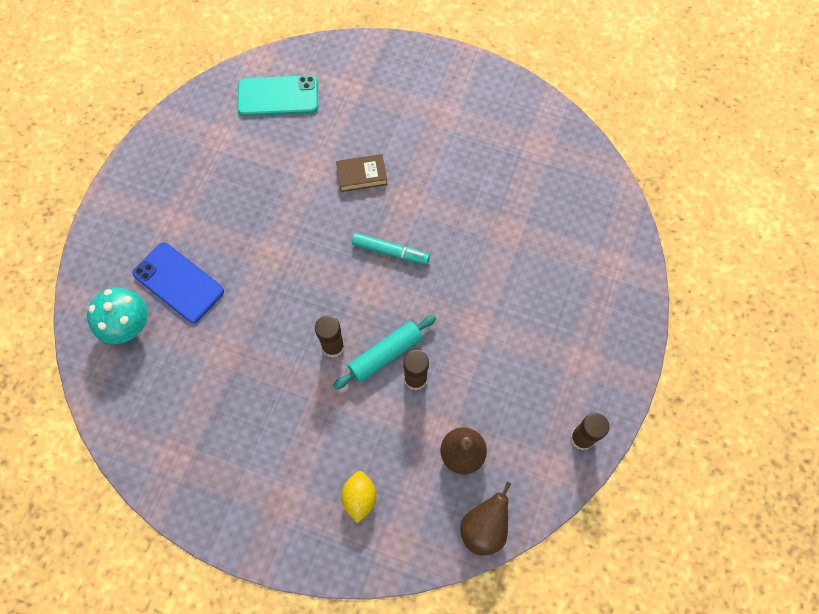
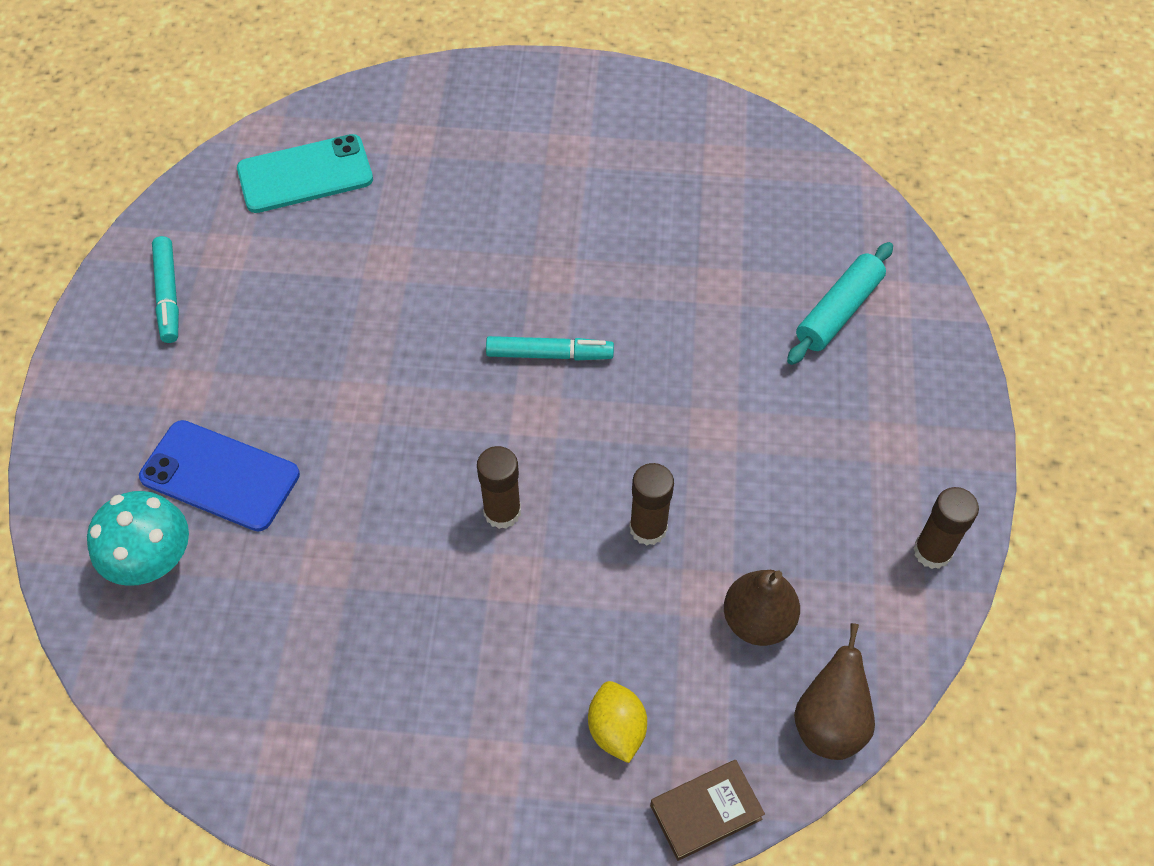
camera: 15 degrees left, 10 degrees down
(178, 159) = (168, 295): none -> turquoise marker
(361, 175) = (471, 257): brown book -> brown book (706, 812)
(385, 354) = (589, 504): turquoise rolling pin -> turquoise rolling pin (838, 311)

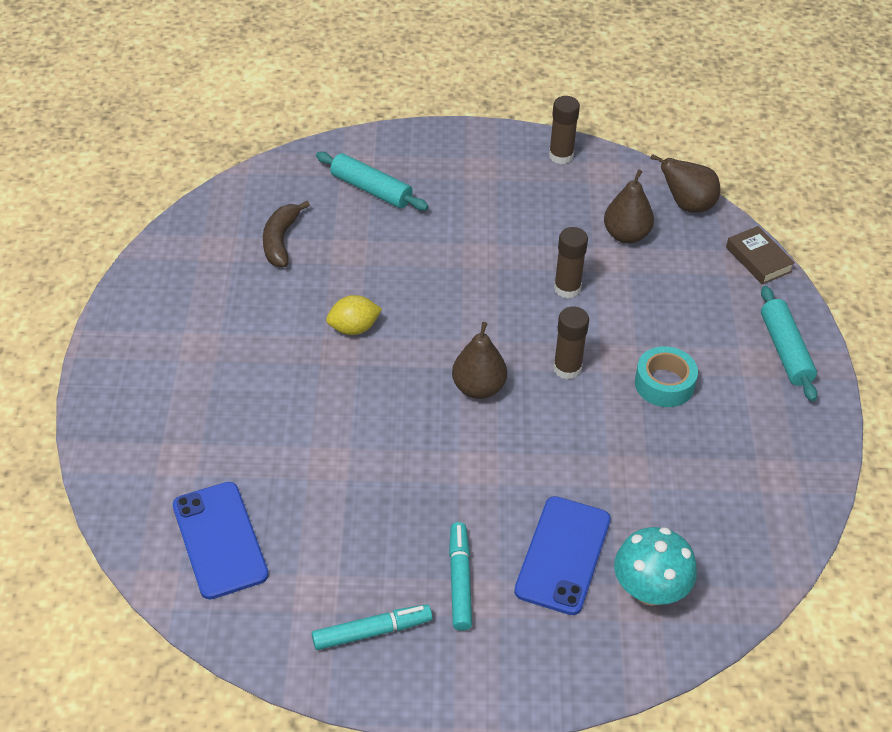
camera: 95 degrees left, 10 degrees down
(305, 174) = (220, 540): turquoise phone -> blue phone
(463, 628) = (664, 384): none -> turquoise tape
(479, 410) = (478, 388): none -> brown pear
(511, 810) = (785, 350): none -> turquoise rolling pin
(549, 354) = (421, 348): turquoise marker -> turquoise marker (460, 580)
(616, 729) = (717, 301): yellow lemon -> yellow lemon (354, 328)
(738, 218) = (280, 241): none -> brown banana

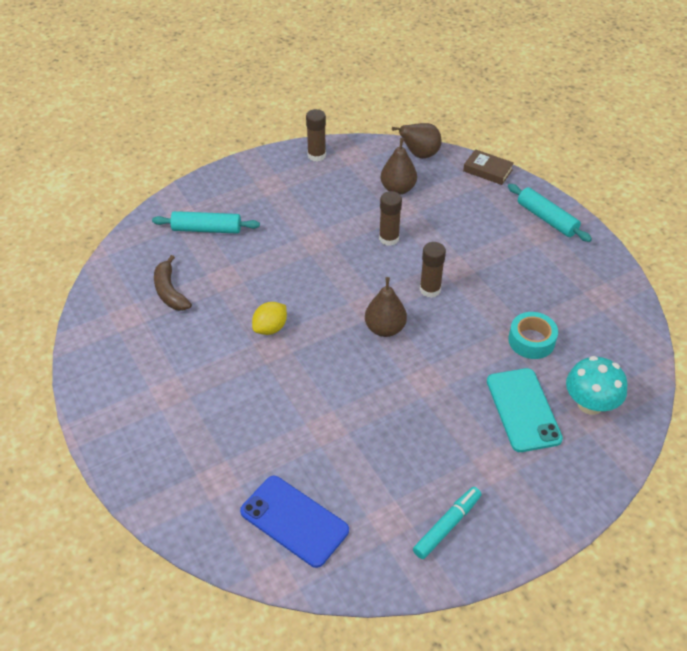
camera: 30 degrees left, 0 degrees up
(460, 580) = (475, 460): turquoise marker -> none
(563, 555) = (523, 410): blue phone -> turquoise phone
(664, 384) = (495, 271): turquoise tape -> turquoise tape (531, 341)

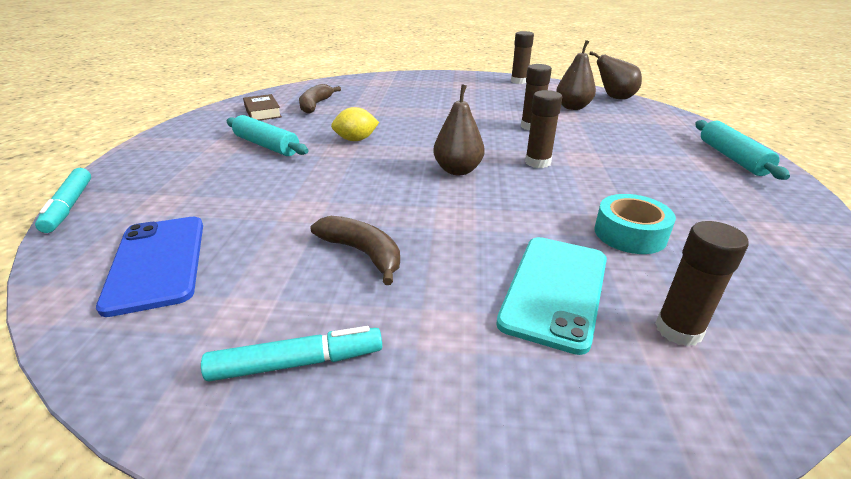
camera: 35 degrees right, 15 degrees down
(154, 521) = (69, 206): none -> turquoise marker
(207, 229) = (387, 89): turquoise rolling pin -> turquoise rolling pin (266, 145)
(404, 442) = (363, 253): none -> brown banana
(487, 170) = (681, 118): brown book -> brown book (263, 112)
(590, 404) = (678, 330): turquoise mushroom -> brown glue stick

